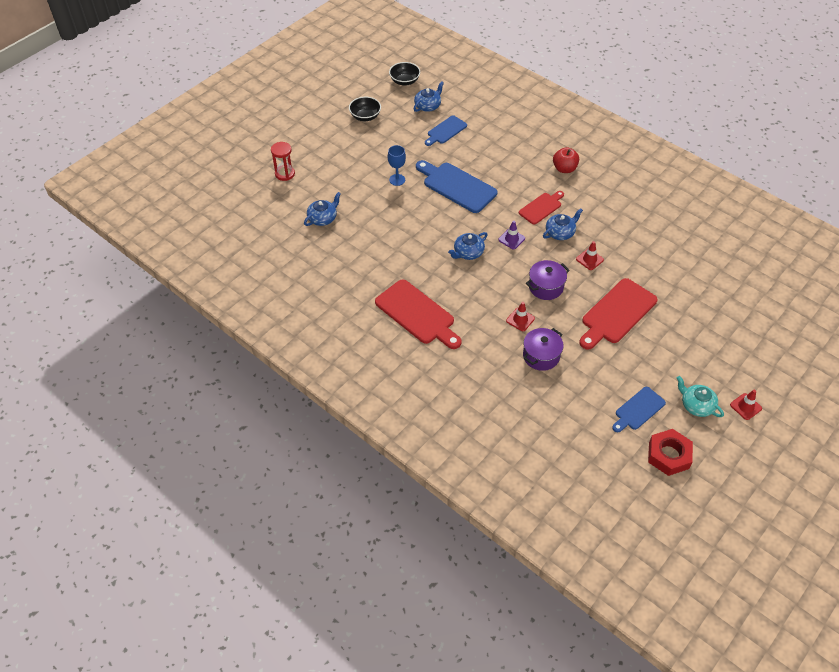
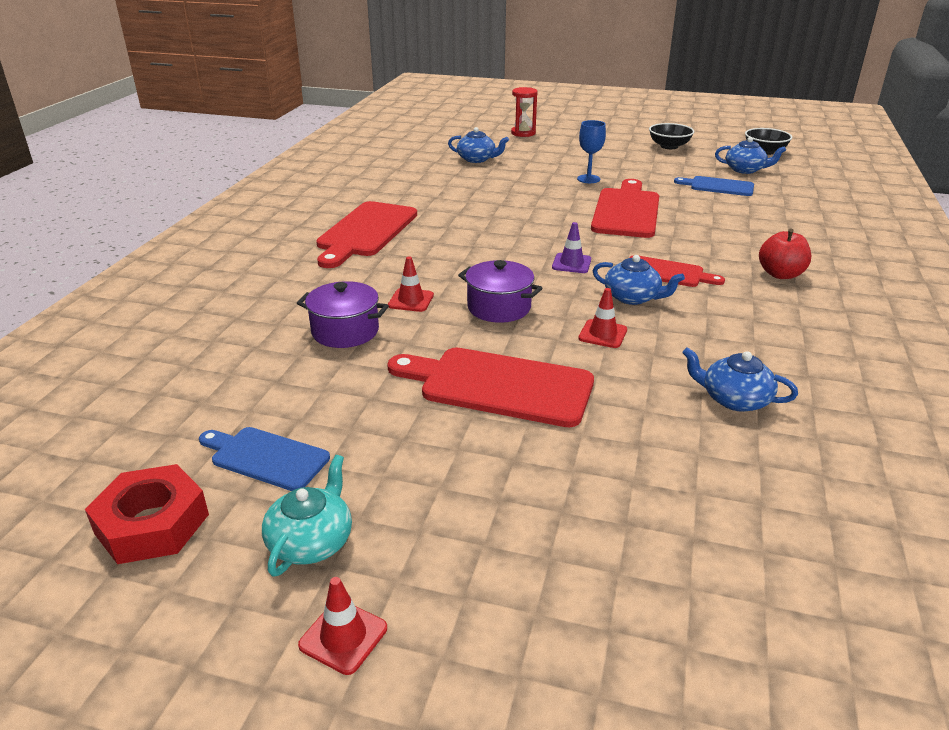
camera: 65 degrees right, 20 degrees down
(457, 186) = (626, 211): blue cutting board -> red cutting board
(468, 253) = (509, 240): blue teapot -> blue teapot (734, 399)

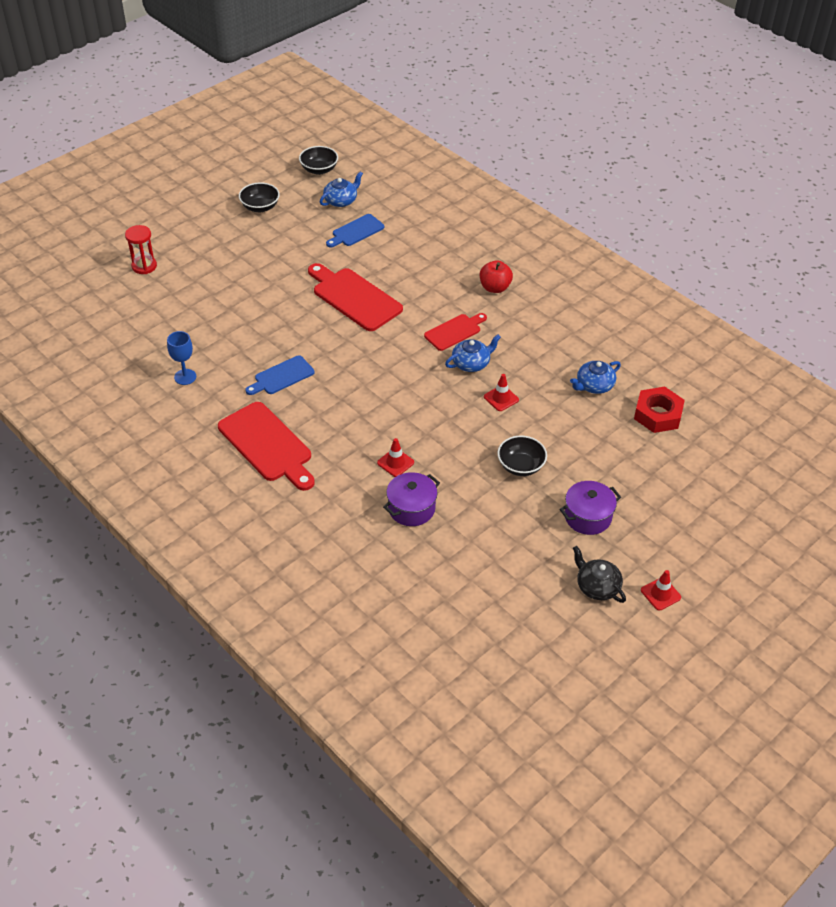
camera: 60 degrees left, 15 degrees up
(152, 524) = (546, 644): red nut -> red nut (658, 414)
(266, 457) = (520, 585): blue cutting board -> blue cutting board (282, 376)
(311, 541) = (597, 586): turquoise teapot -> black teapot
(477, 159) = (178, 322): blue teapot -> none
(499, 307) = (437, 426): purple pot -> purple pot (587, 517)
(499, 386) = (520, 466): red cutting board -> black bowl
(571, 263) = (408, 366): purple traffic cone -> none
(588, 179) = (281, 284): blue goblet -> blue goblet (185, 377)

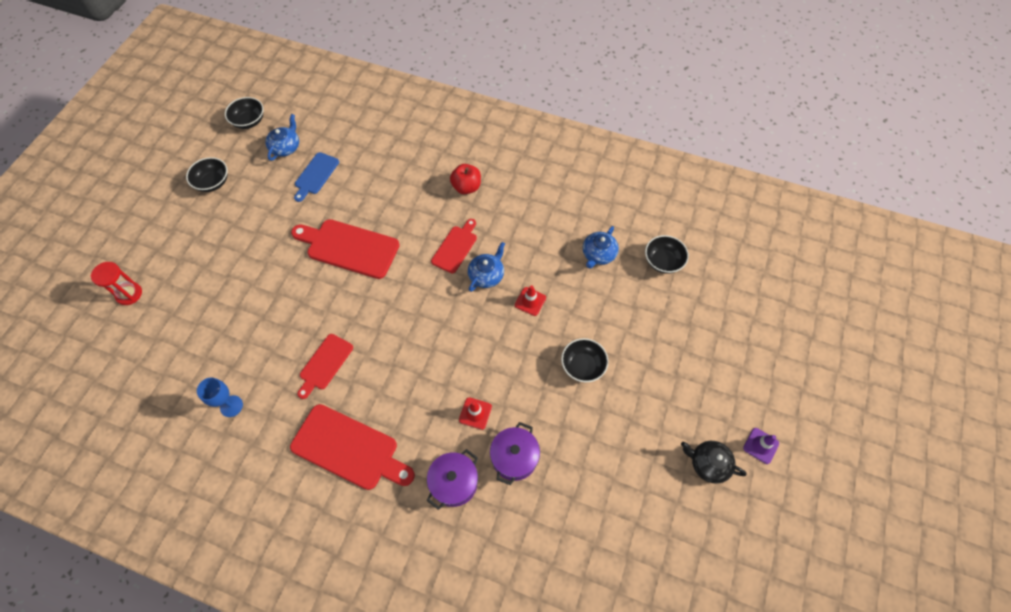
camera: 25 degrees left, 15 degrees up
(282, 376) = (325, 364): blue cutting board -> red cutting board
(587, 517) = (663, 394): purple pot -> purple pot (454, 483)
(658, 414) = (663, 261): red nut -> black bowl
(660, 594) = (760, 445): red traffic cone -> purple traffic cone

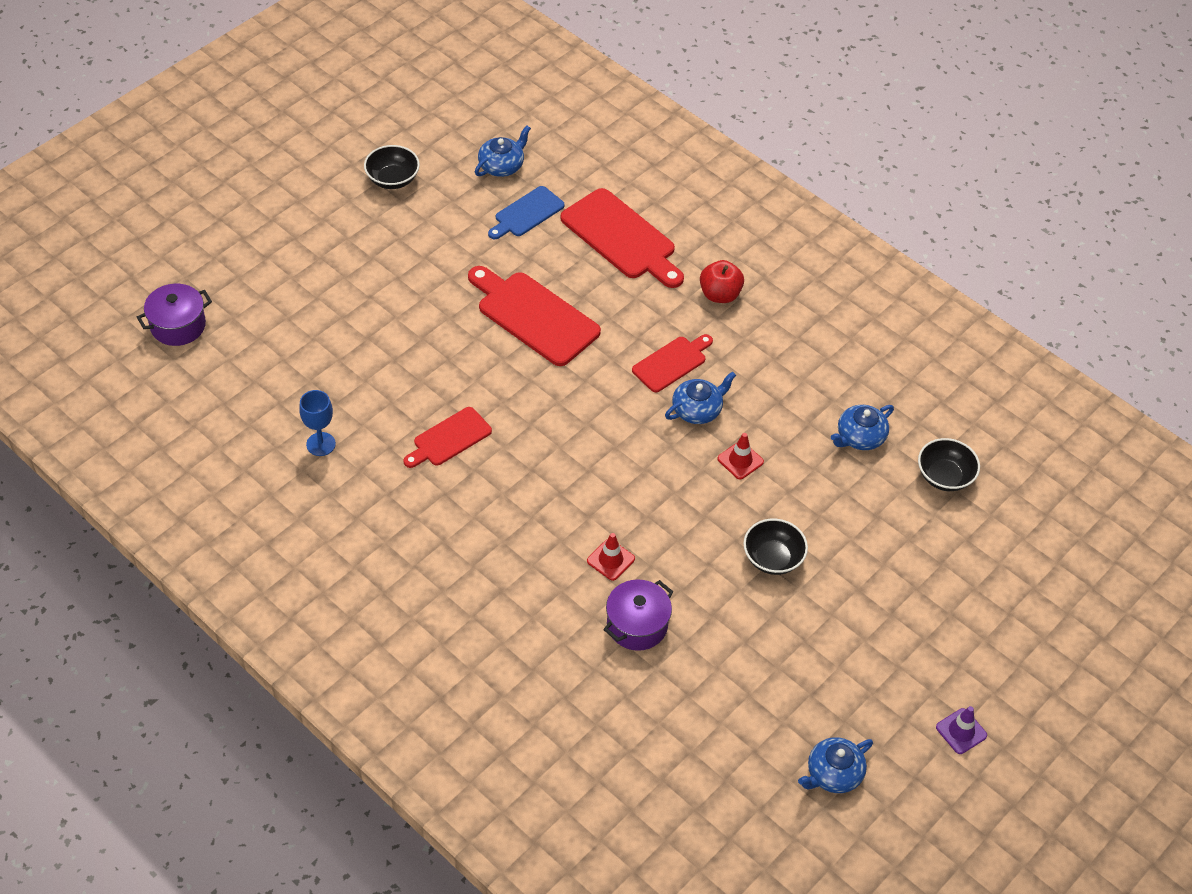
camera: 20 degrees right, 10 degrees down
(129, 294) = (245, 277): red hourglass -> none
(249, 121) = (467, 117): black bowl -> none
(349, 448) = (441, 540): red cutting board -> red cutting board (621, 237)
(454, 483) = (551, 623): purple pot -> purple pot (178, 326)
(696, 517) = (833, 773): none -> blue teapot
(708, 464) = (881, 724): black teapot -> none

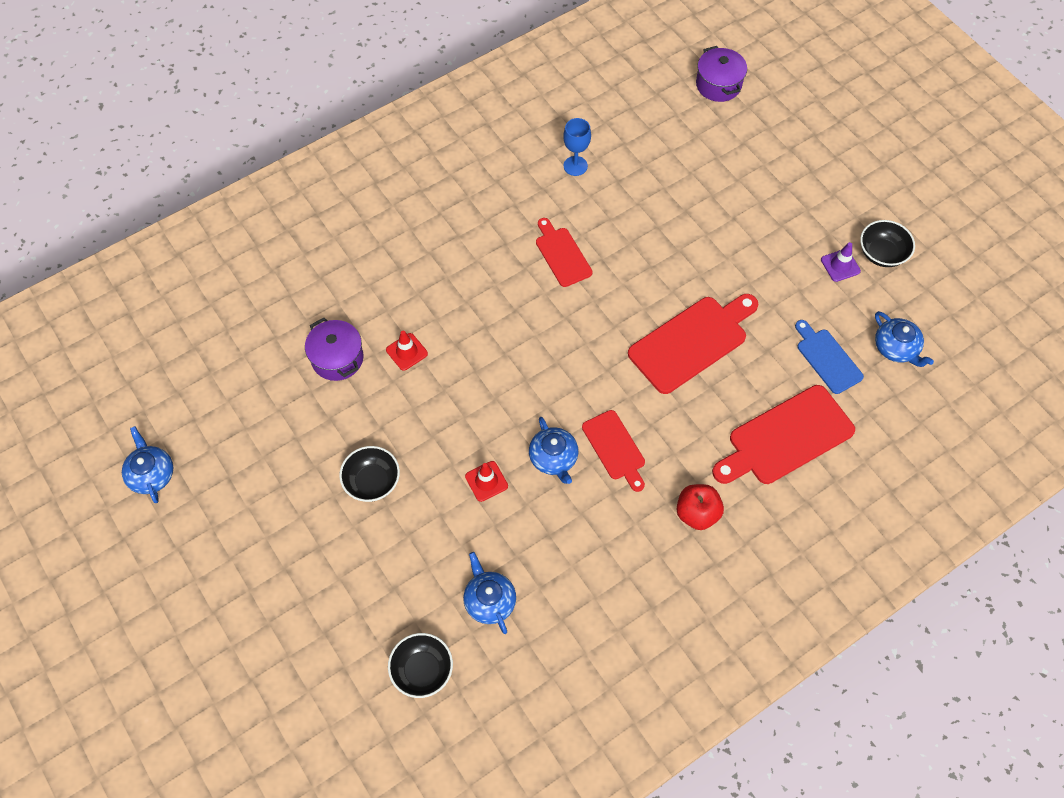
camera: 105 degrees right, 10 degrees up
(961, 731) = (150, 592): purple traffic cone -> purple traffic cone (840, 265)

